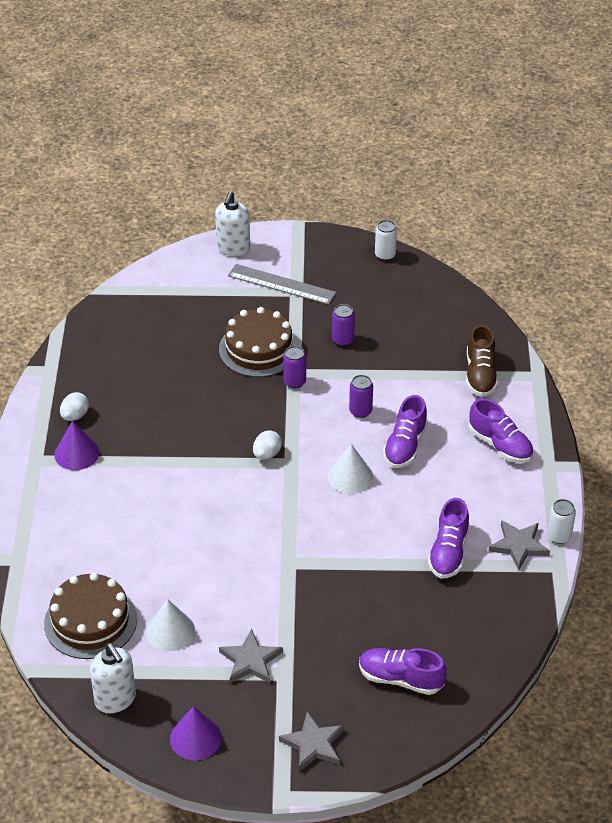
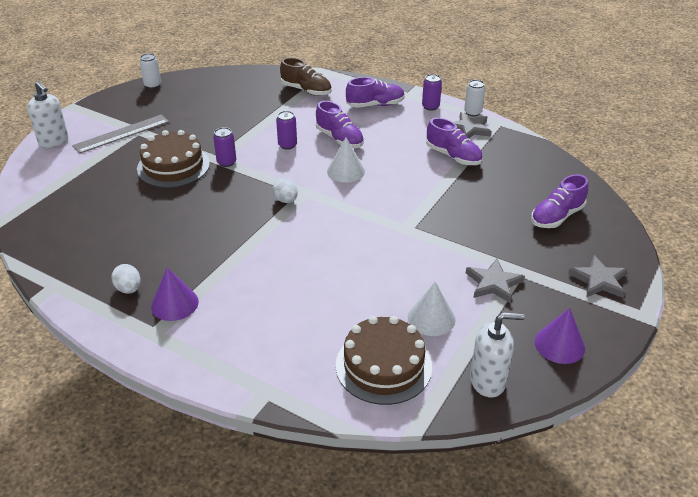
camera: 60 degrees left, 5 degrees down
(343, 340) = (210, 128): purple can -> purple can (430, 106)

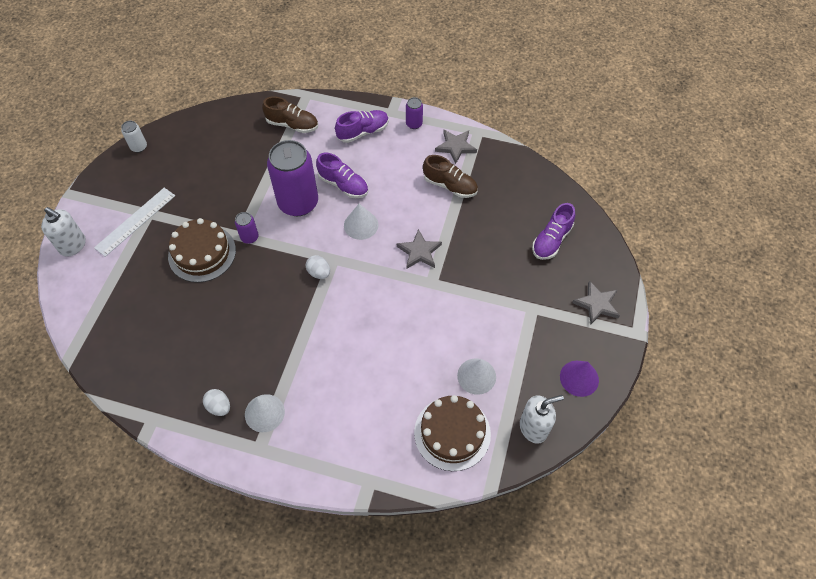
camera: 15 degrees left, 20 degrees up
(121, 134) = (135, 221): grey ruler -> white ruler
(174, 304) = (264, 413): purple cone -> white cone
(287, 145) = (298, 203): purple can -> purple can, size x2.30
(453, 156) = (450, 185): purple shoe -> brown shoe
(473, 112) = (453, 124): white can -> none
(493, 283) = (516, 327): grey star -> grey star (419, 252)

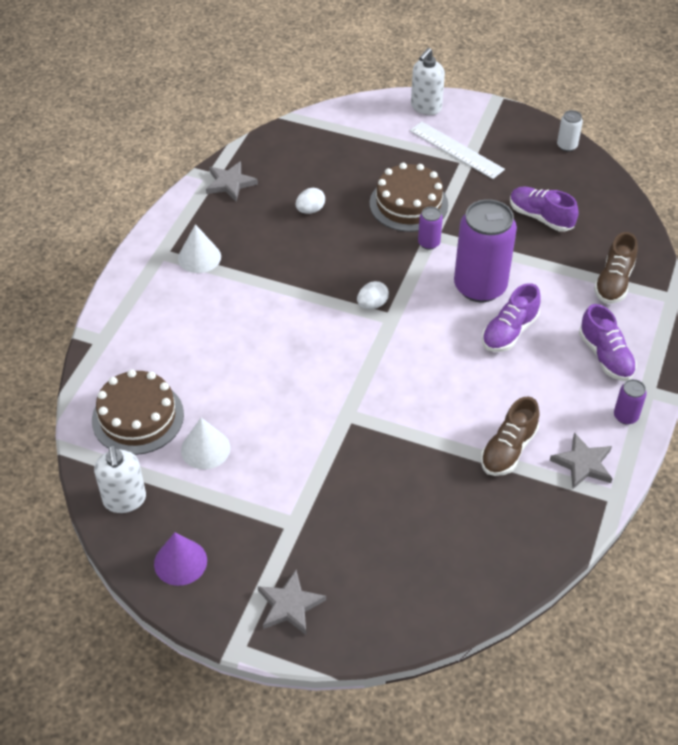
camera: 95 degrees right, 10 degrees down
(219, 407) = (214, 223): white egg -> white egg (310, 210)
(361, 225) = (442, 347): white cone -> none
(419, 252) = (396, 405): grey star -> grey star (230, 183)
(551, 240) = (405, 565): purple shoe -> purple shoe (540, 217)

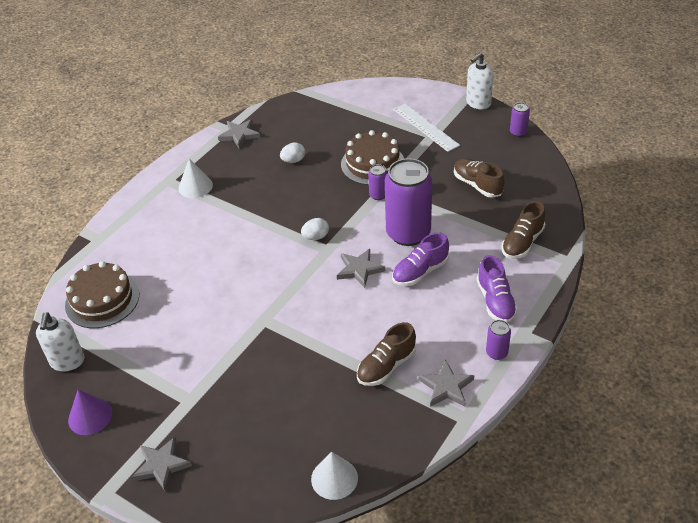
camera: 15 degrees right, 5 degrees down
(205, 449) = (143, 331): white cone -> white cone (334, 478)
(426, 107) = (412, 93): white soap dispenser -> white soap dispenser (478, 103)
(438, 338) = (359, 269): none -> grey star
(540, 217) = (477, 185): purple shoe -> brown shoe
(567, 146) = (518, 132): white can -> purple can

